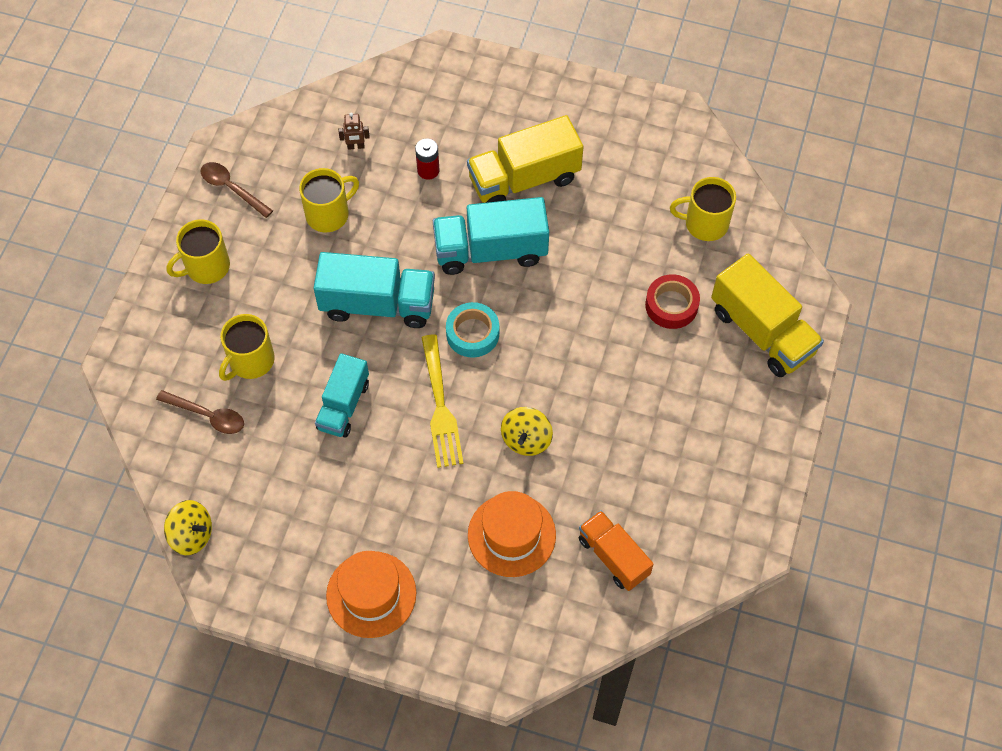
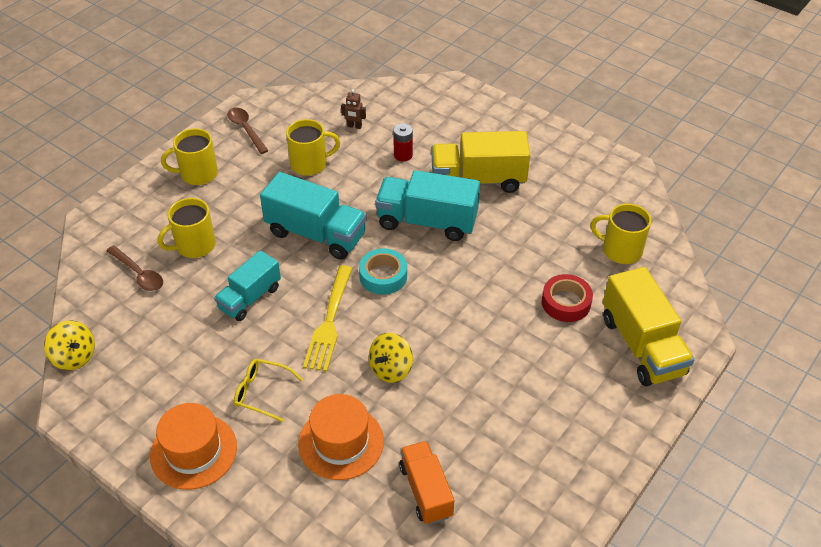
camera: 20 degrees right, 15 degrees down
(408, 509) = (261, 392): none -> yellow glasses

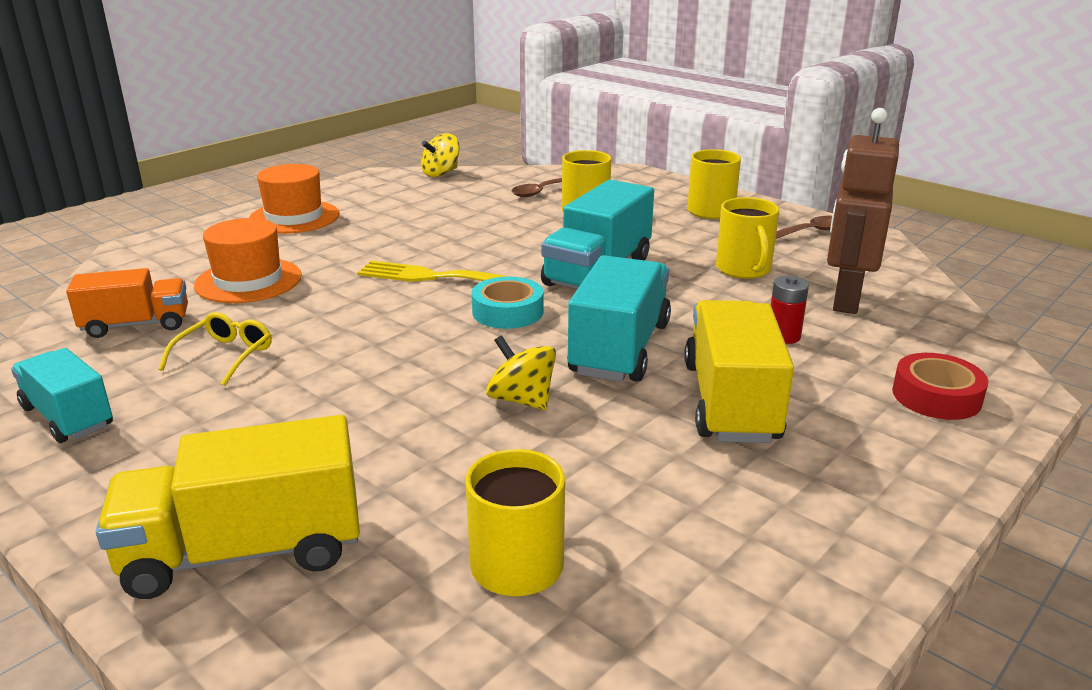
camera: 95 degrees right, 20 degrees down
(250, 298) = (492, 237): turquoise truck -> turquoise truck (68, 417)
(261, 392) = (348, 243): yellow glasses -> yellow glasses (226, 355)
(354, 126) = (845, 300): brown robot -> brown robot, size x2.50
(390, 369) = (338, 311): yellow spinning top -> yellow spinning top (521, 400)
(566, 302) = (395, 469): red tape -> red tape (936, 396)

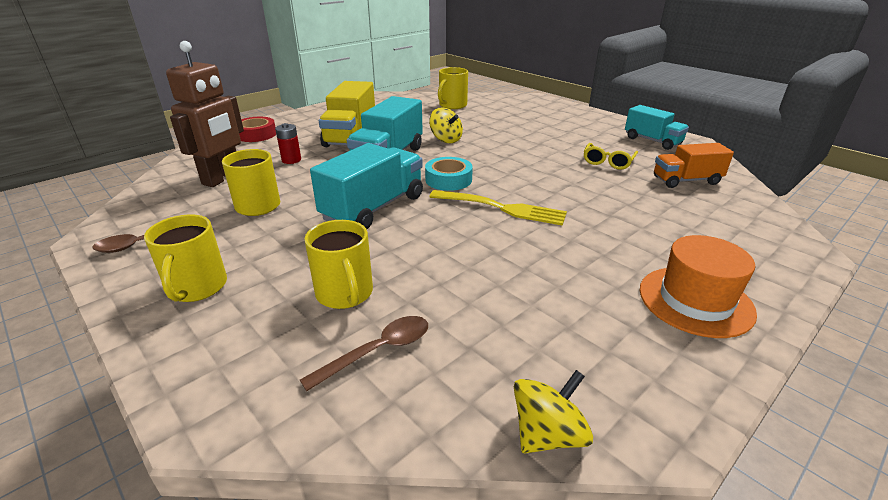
camera: 175 degrees left, 5 degrees up
(245, 551) = (538, 109): yellow truck -> none
(248, 281) = (650, 211): orange hat -> none

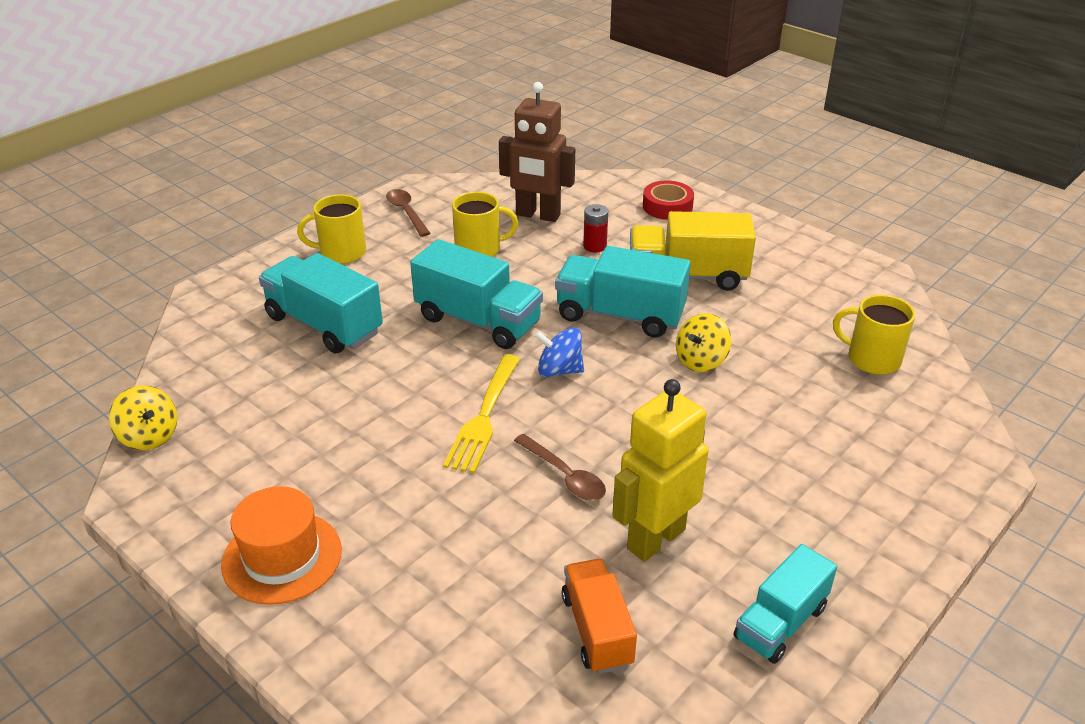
camera: 85 degrees right, 5 degrees up
(345, 294) = (324, 325): yellow mug -> turquoise truck
(378, 351) = (250, 351): brown spoon -> brown spoon (565, 476)
(448, 180) = (559, 370): turquoise tape -> blue spinning top
(608, 162) = (655, 539): yellow glasses -> yellow robot

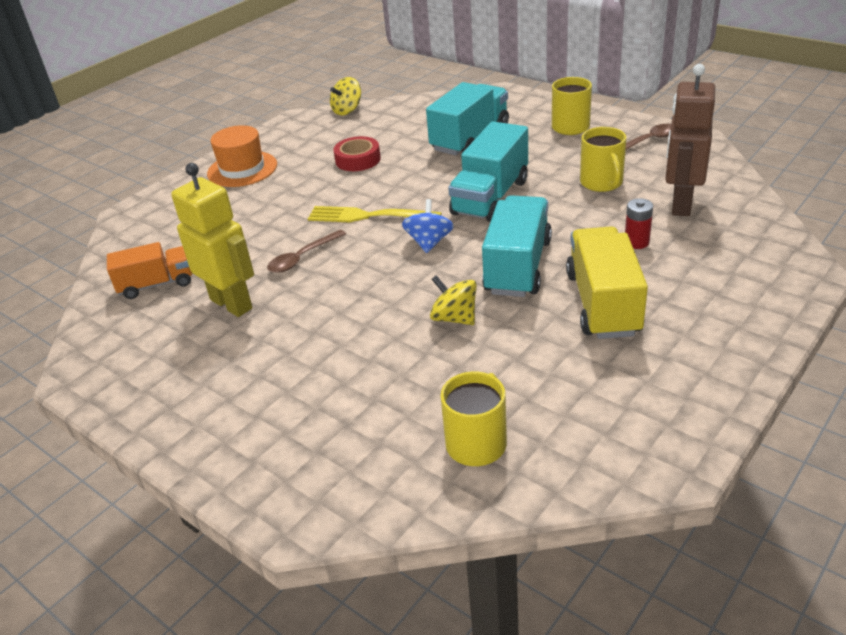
camera: 90 degrees right, 0 degrees up
(667, 206) = (749, 283): red tape -> red tape (358, 160)
(780, 622) = (138, 367): turquoise truck -> none

